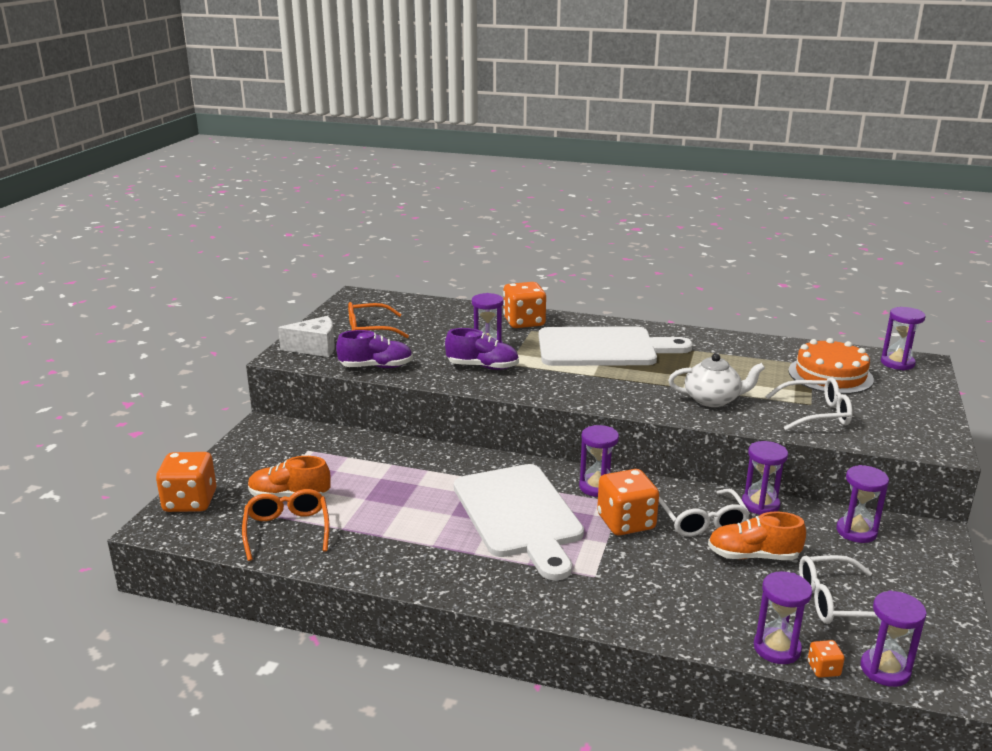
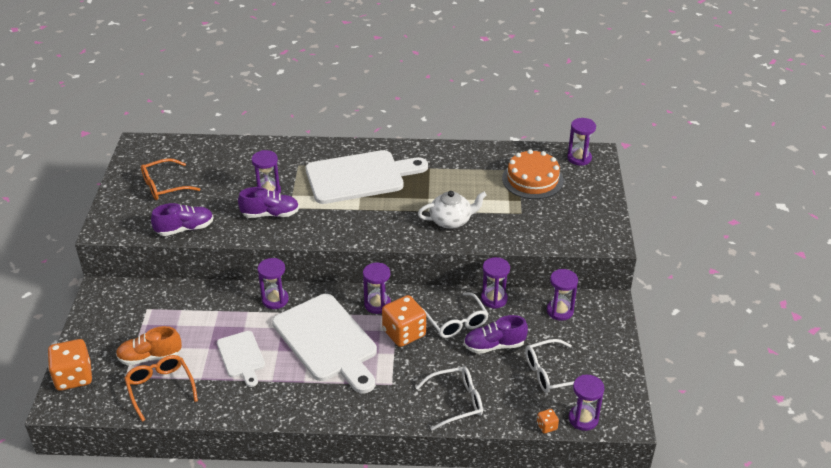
camera: 15 degrees left, 15 degrees up
(315, 348) = (126, 215): white cheese -> none
(402, 514) = (241, 356): none -> white cutting board
(524, 322) = (290, 156): orange dice -> none
(753, 556) = (494, 346): orange shoe -> purple shoe
(777, 648) = (517, 417): purple hourglass -> purple hourglass (275, 300)
(816, 414) = (525, 223): white glasses -> white glasses (456, 402)

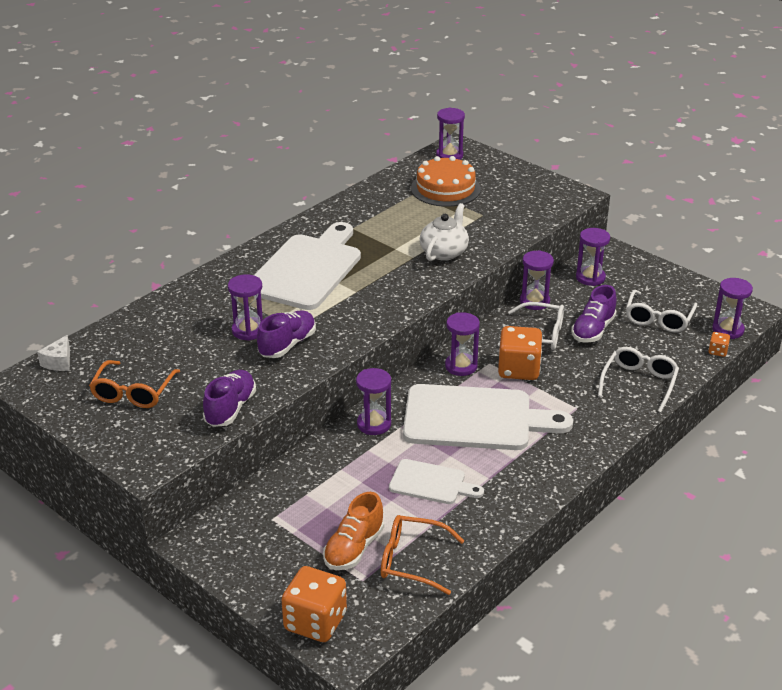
camera: 50 degrees left, 5 degrees down
(165, 145) = (59, 362): none -> white cheese

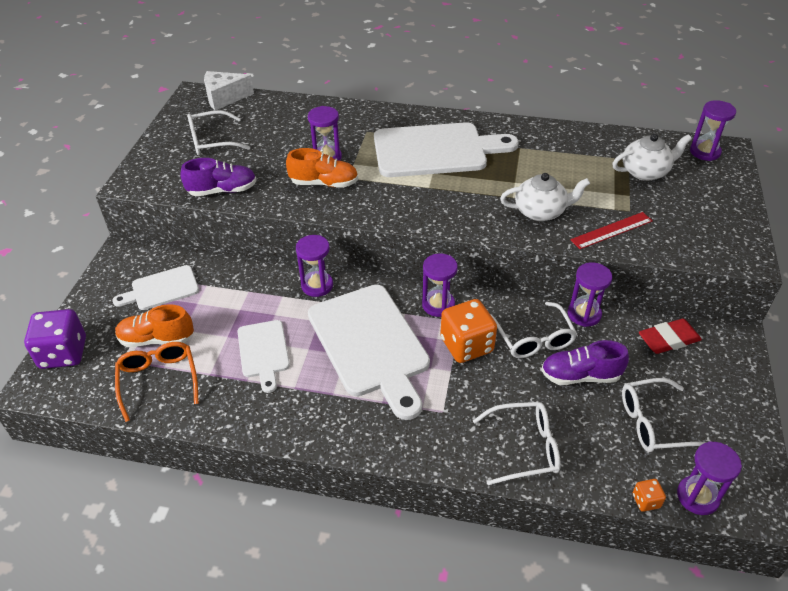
camera: 60 degrees right, 10 degrees up
(59, 362) = (224, 98): white cheese -> white cheese, size x1.58
(133, 393) = (211, 141): orange glasses -> white glasses
(281, 527) = (161, 289): none -> white cutting board
(287, 345) = (324, 183): purple shoe -> orange shoe
(315, 622) = (63, 353): orange dice -> purple dice
(445, 189) = (645, 172): orange cake -> white teapot
(497, 232) = (612, 230): none -> red ruler
(590, 278) = (668, 339): purple hourglass -> red eraser

